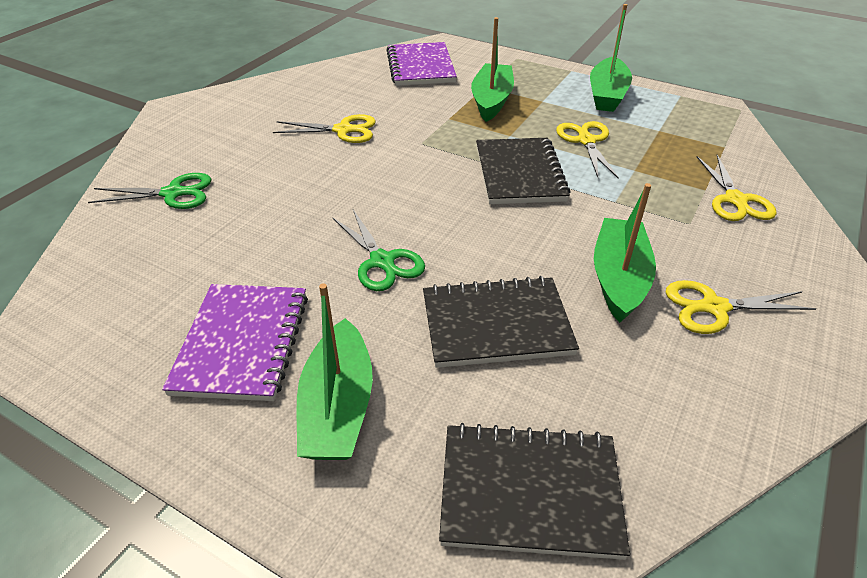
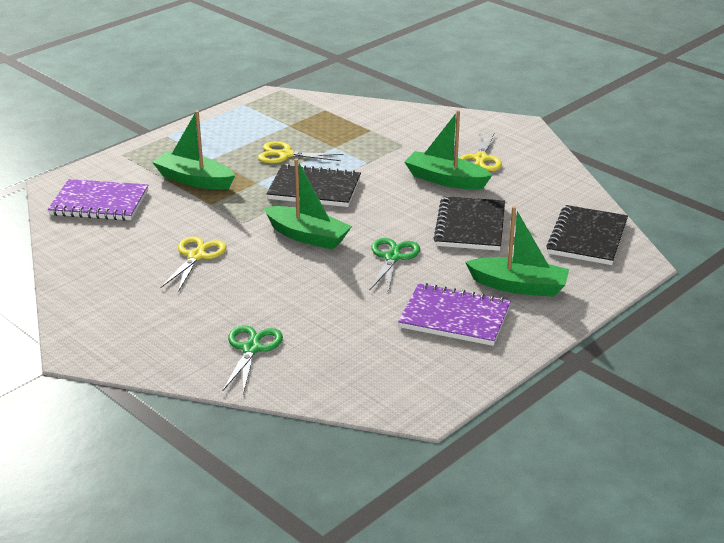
camera: 75 degrees left, 10 degrees down
(382, 261) = (392, 257): green scissors -> green scissors turned 60 degrees counterclockwise
(607, 95) = (221, 131): green boat -> green boat (307, 236)
(735, 200) = (387, 124): yellow scissors -> none

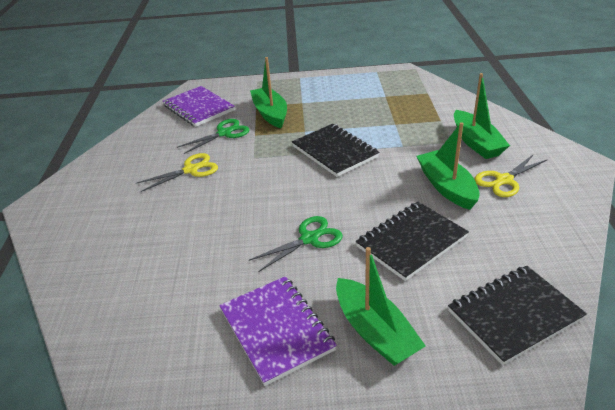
camera: 45 degrees right, 5 degrees up
(251, 349) = (110, 264): green scissors -> green scissors (224, 133)
(286, 155) = (352, 117): yellow scissors -> none
(307, 236) = (276, 188): green boat -> green boat (476, 143)

